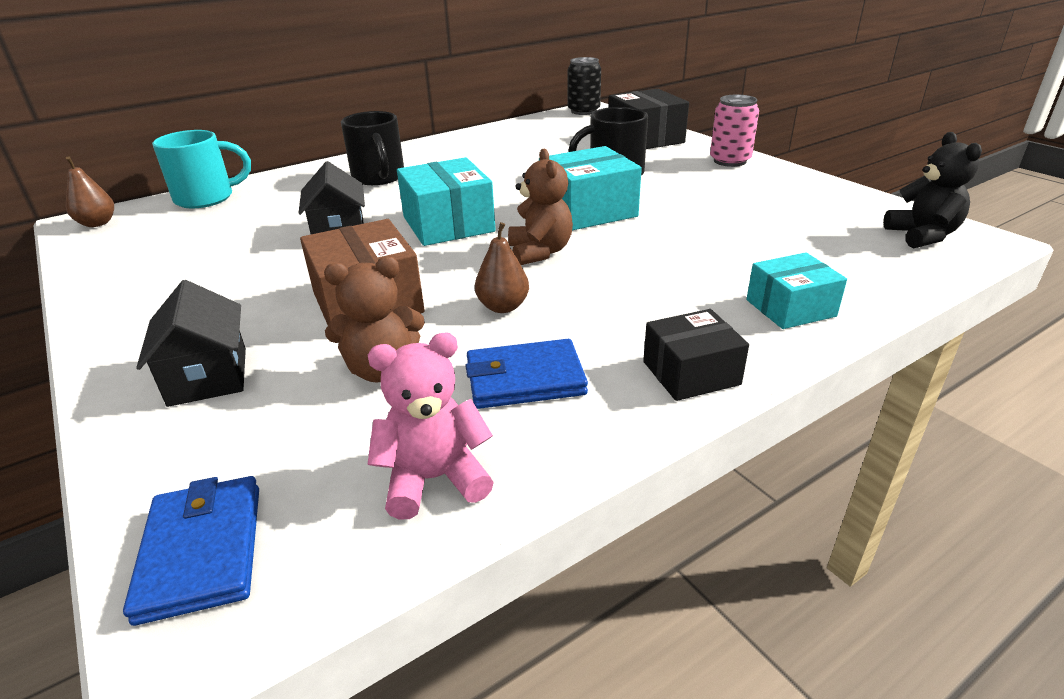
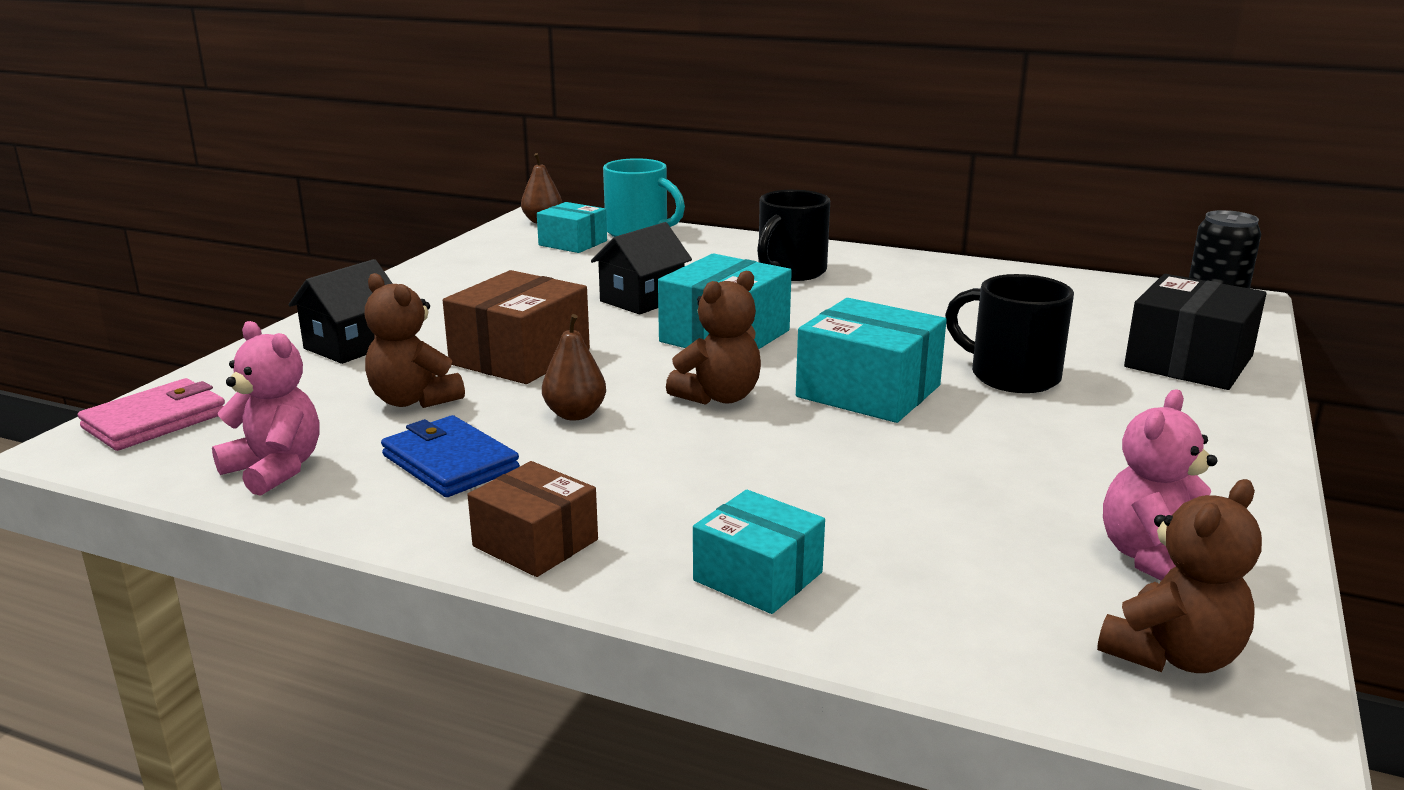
camera: 55 degrees right, 10 degrees down
(174, 225) = (573, 243): none -> turquoise box
(202, 551) = (155, 421): blue wallet -> pink wallet
(691, 373) = (535, 543): black box -> brown box
(729, 161) = (1216, 438): pink can -> none
(835, 211) = (1154, 559): none -> pink teddy bear
(922, 236) = (1172, 655): black teddy bear -> brown teddy bear

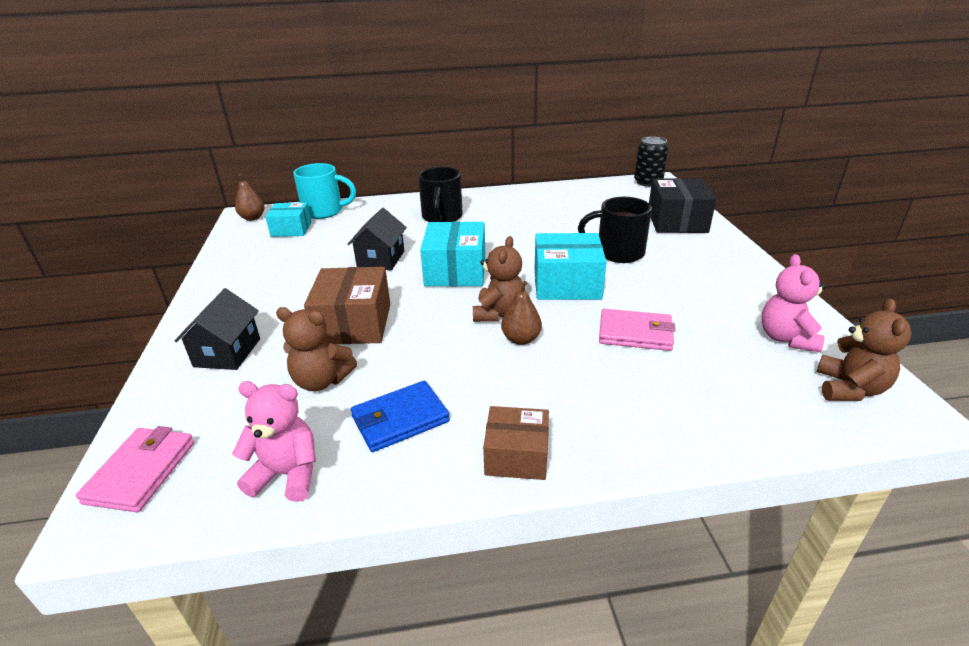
camera: 30 degrees left, 10 degrees up
(450, 462) = (400, 419): blue wallet -> blue wallet turned 45 degrees counterclockwise
(575, 414) = (434, 354): brown pear -> brown pear (521, 339)
(758, 576) = (650, 424): turquoise box -> none
(890, 475) = (635, 333): none -> pink wallet

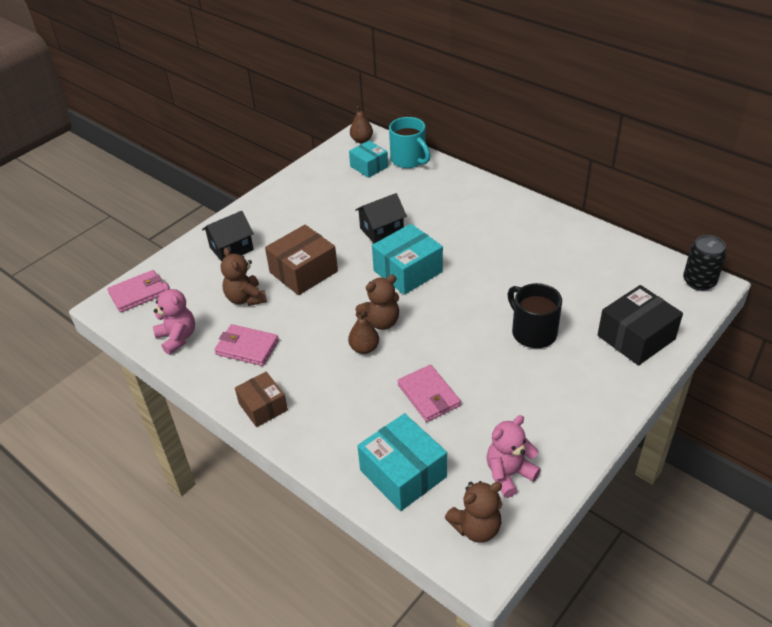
camera: 50 degrees right, 10 degrees up
(400, 419) = (247, 347): blue wallet -> pink wallet
(442, 217) = (472, 215): black mug -> none
(567, 284) = (454, 331): turquoise box -> turquoise box (403, 473)

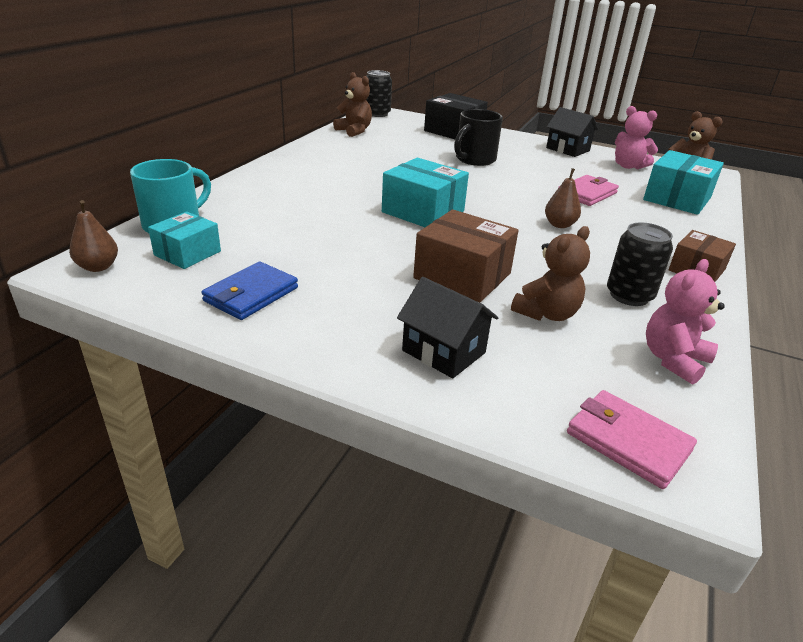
camera: 110 degrees left, 10 degrees down
(247, 347) = (629, 295): pink wallet -> black can
(314, 188) = (251, 294): none -> blue wallet
(381, 230) = (350, 231): black house -> black house (567, 149)
(381, 322) = (514, 219): brown teddy bear -> brown teddy bear (354, 131)

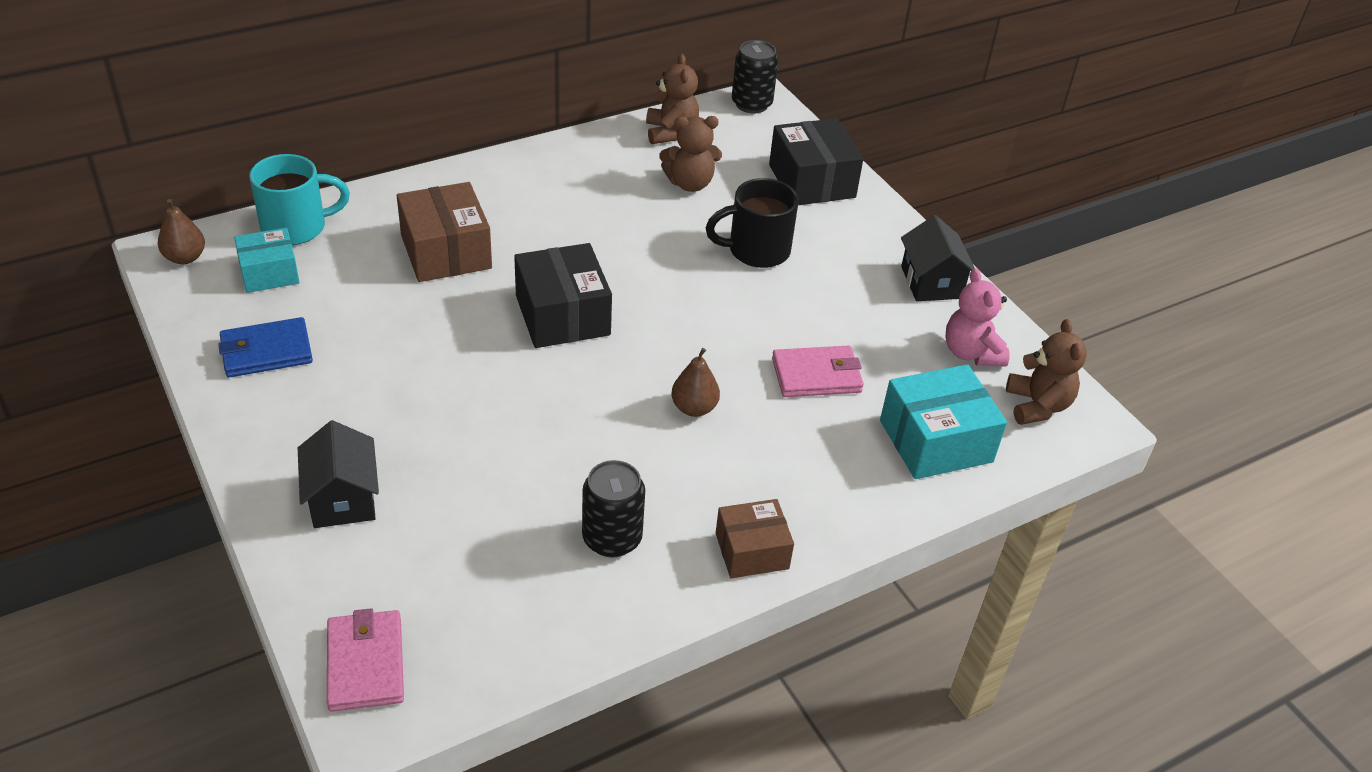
camera: 35 degrees right, 10 degrees up
(423, 212) = (562, 315): turquoise box -> black box
(462, 276) = (478, 424): brown box -> brown box (446, 252)
(546, 313) = (492, 512): brown teddy bear -> brown teddy bear (690, 183)
(673, 360) = (531, 626): pink teddy bear -> none

